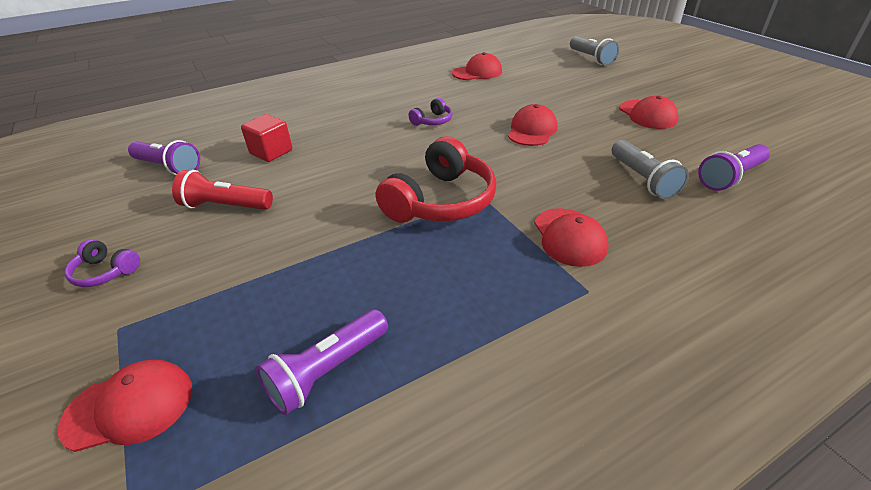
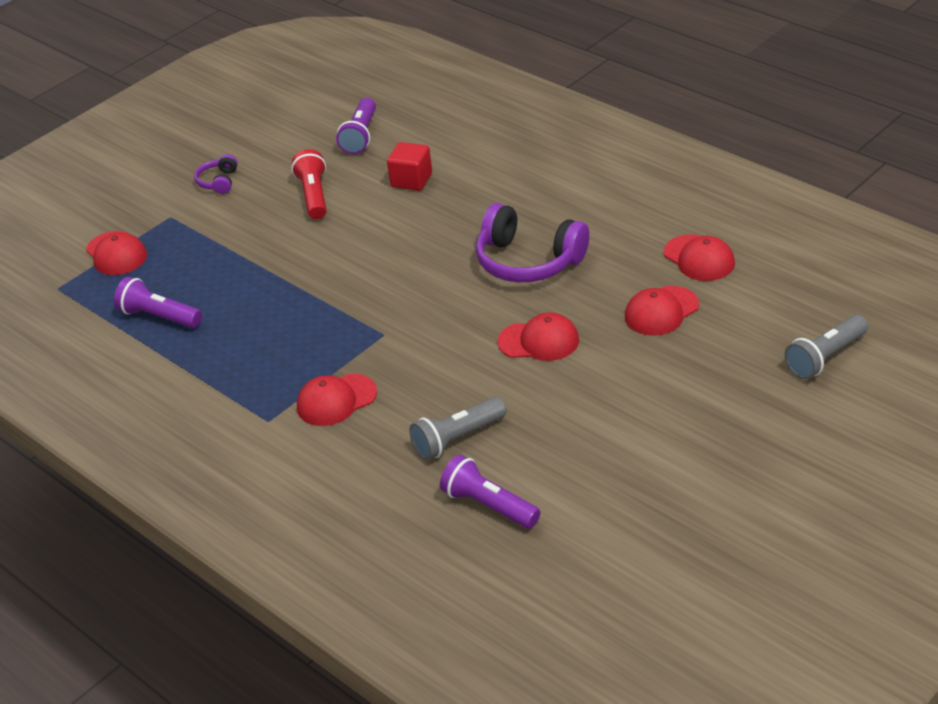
camera: 75 degrees right, 0 degrees up
(432, 121) = (528, 261): purple headphones -> purple headphones, size x2.11
(441, 201) = (365, 312): red headphones -> none
(647, 115) = (631, 432): red cap -> red cap (661, 311)

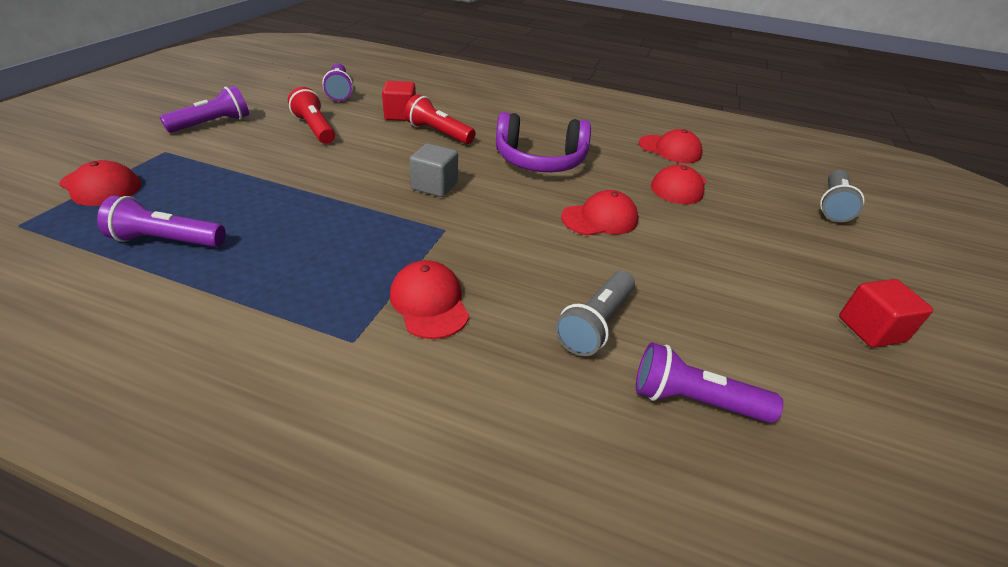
camera: 30 degrees left, 0 degrees up
(218, 182) = (213, 124): purple headphones -> purple flashlight
(336, 400) = (429, 303): red cap -> red cap turned 120 degrees clockwise
(399, 284) = (434, 186): none -> grey cube
(439, 212) = (438, 133): none -> red flashlight
(702, 485) = (871, 329): none -> red cube

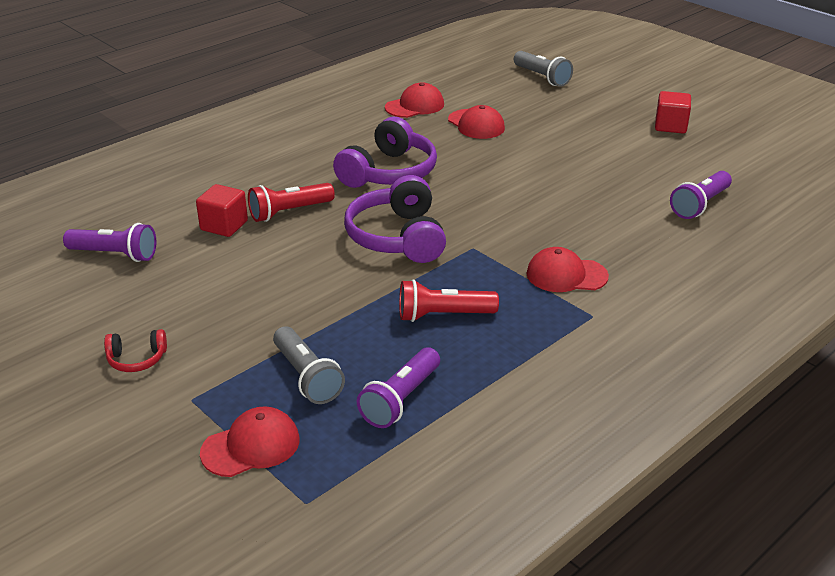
camera: 60 degrees left, 5 degrees down
(213, 124) = (137, 359): purple flashlight -> red headphones
(315, 128) = (214, 287): red flashlight -> red flashlight (443, 315)
(434, 186) = (397, 237): grey cube -> purple headphones
(595, 324) = (621, 215): grey flashlight -> grey flashlight (307, 377)
(600, 219) = (501, 174): red cap -> none

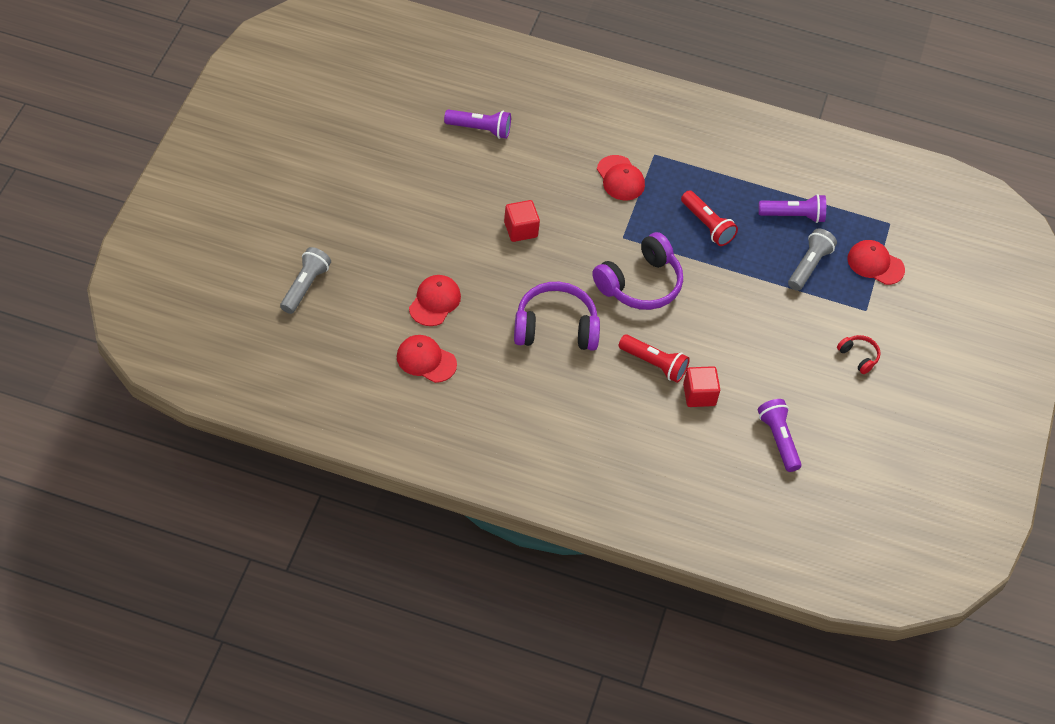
camera: 125 degrees left, 20 degrees up
(670, 126) = (356, 171): red cube -> red cube (520, 229)

